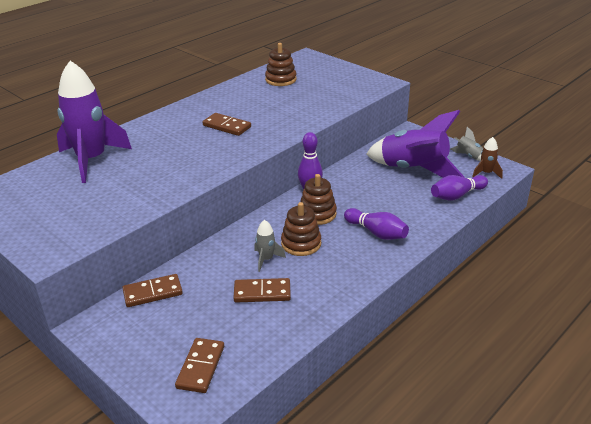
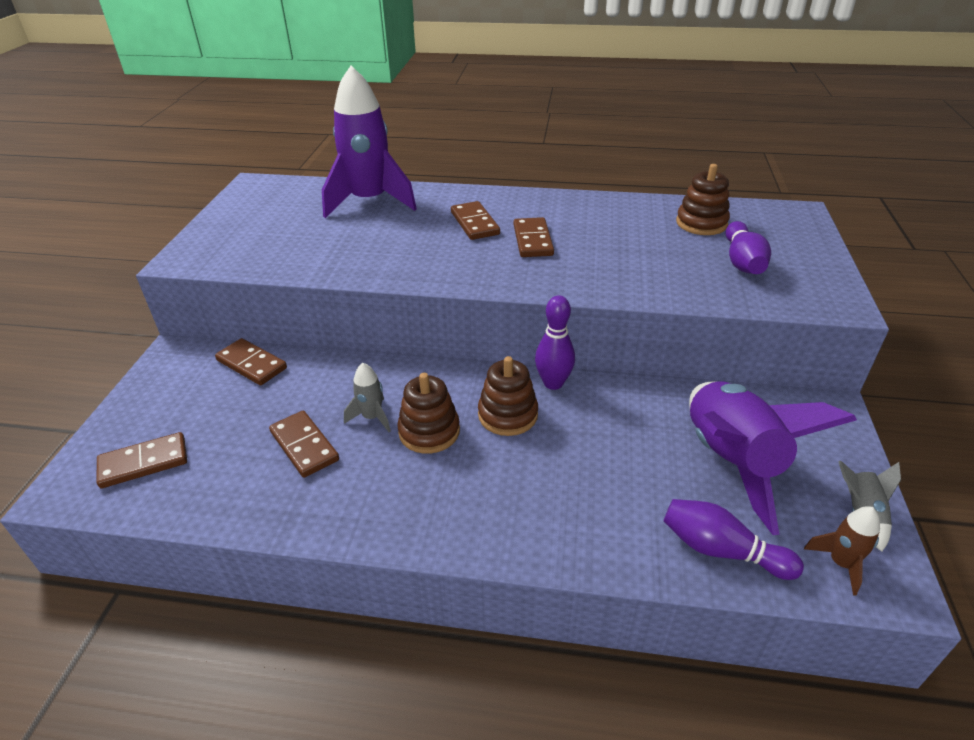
camera: 55 degrees right, 5 degrees up
(180, 136) = (475, 223): none -> brown domino
(376, 233) = (520, 495): purple bowling pin -> purple bowling pin (742, 262)

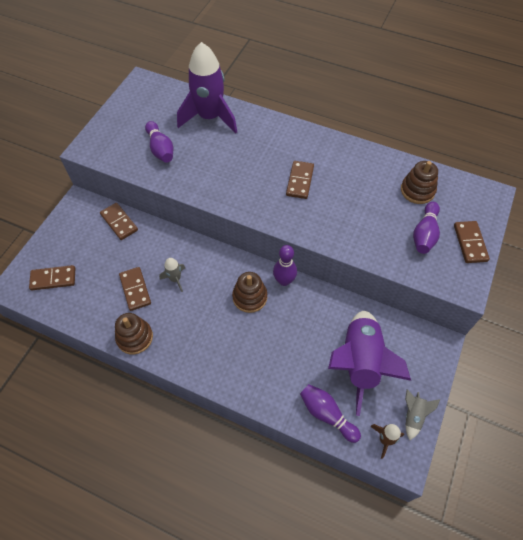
camera: 15 degrees right, 20 degrees up
(305, 241) = (160, 149): none -> purple bowling pin
(429, 431) = (203, 297): brown stacking toy -> brown stacking toy (135, 337)
(475, 223) = (269, 155): brown domino -> brown domino (470, 243)

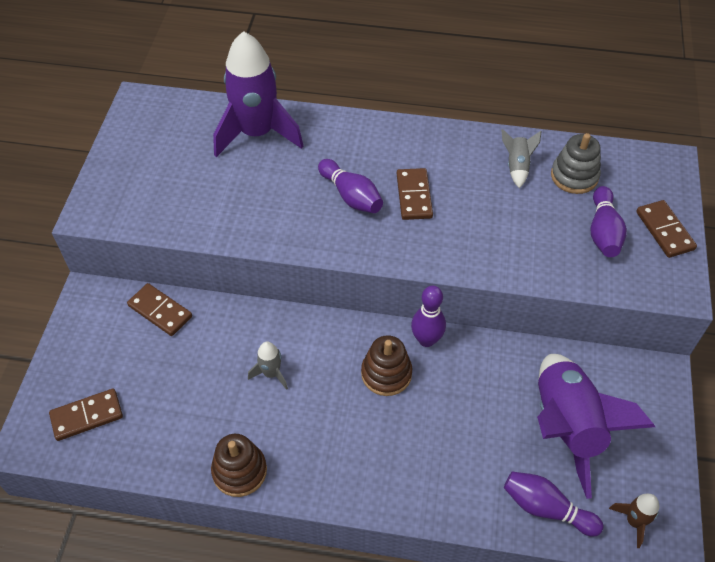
camera: 15 degrees left, 5 degrees down
(135, 289) = (217, 402): brown domino -> none
(160, 149) = (201, 191): purple bowling pin -> purple bowling pin (351, 196)
(413, 416) = (660, 479): grey rocket -> grey rocket (517, 166)
(417, 190) = (574, 176): brown stacking toy -> grey stacking toy

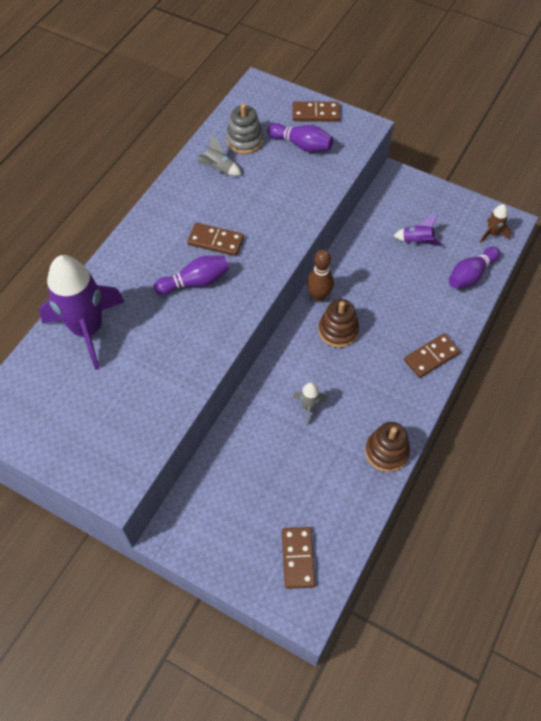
camera: 70 degrees left, 5 degrees up
(160, 311) = (213, 477): brown domino -> brown domino (431, 357)
(426, 340) = (319, 296): purple bowling pin -> brown bowling pin
(566, 426) = (417, 241): purple rocket -> purple rocket, size x0.43

